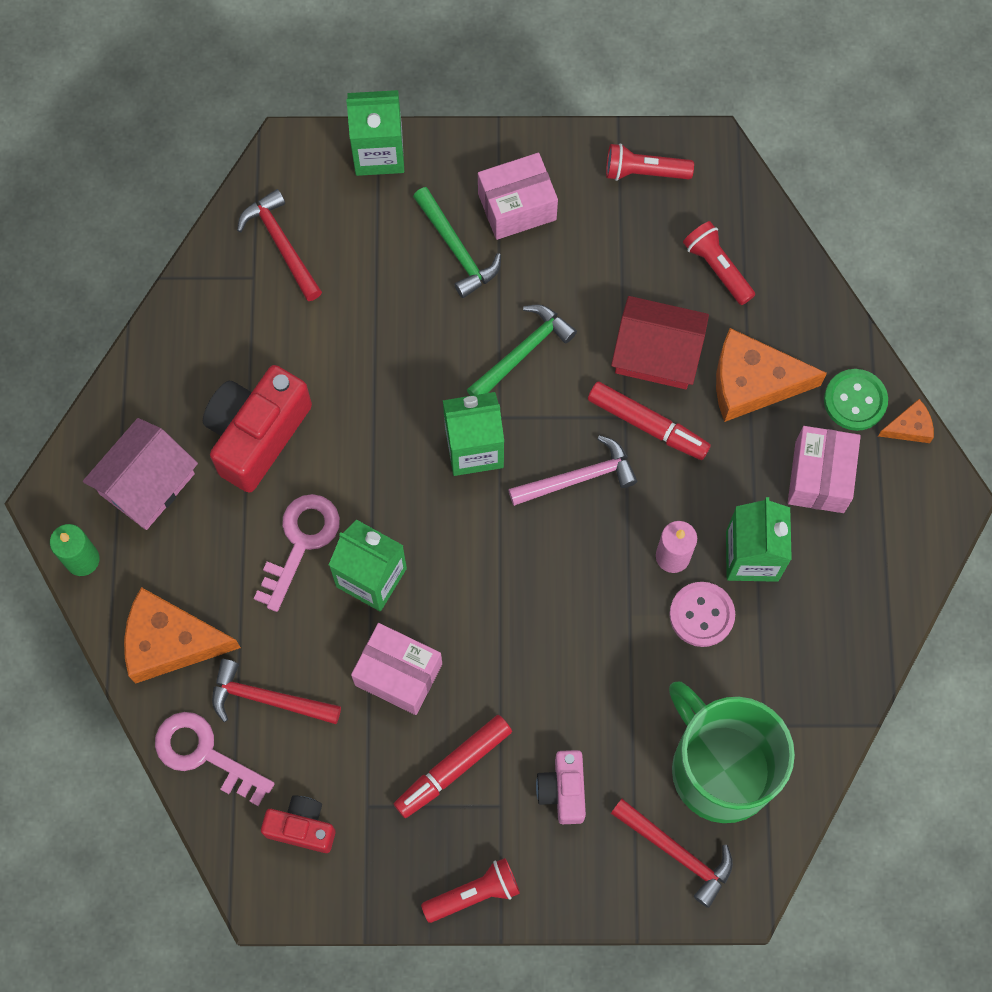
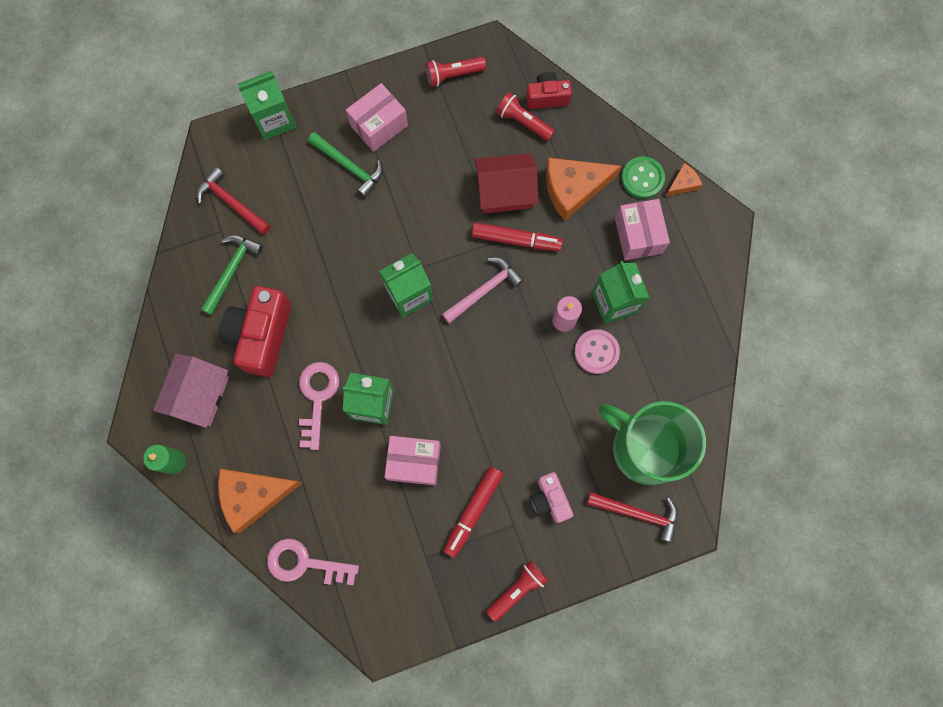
camera: 20 degrees left, 5 degrees up
(267, 699) = (333, 510): red hammer -> none
(302, 827) = (387, 588): red camera -> red camera (547, 97)
(523, 352) = (418, 220): green hammer -> green hammer (232, 271)

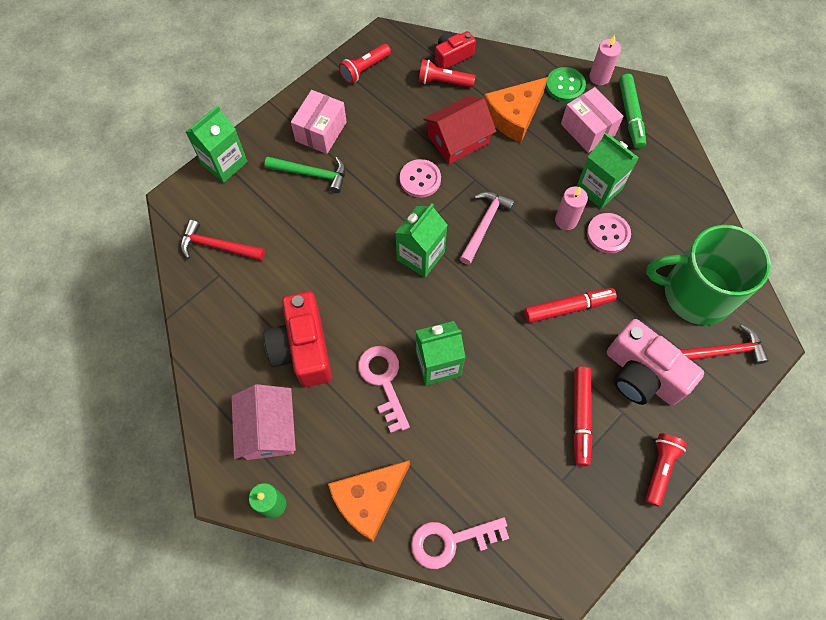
camera: 25 degrees left, 10 degrees down
(232, 271) = (246, 304): green hammer -> none
(414, 462) = (503, 398): pink box -> none
(447, 217) = (420, 179): none -> pink button
(516, 240) = (489, 173): red marker -> red marker (568, 308)
(550, 499) = (641, 375): pink camera -> pink camera, size x1.77
(682, 184) = (599, 77): orange cheese -> pink candle
(690, 239) = (630, 115): none -> green marker

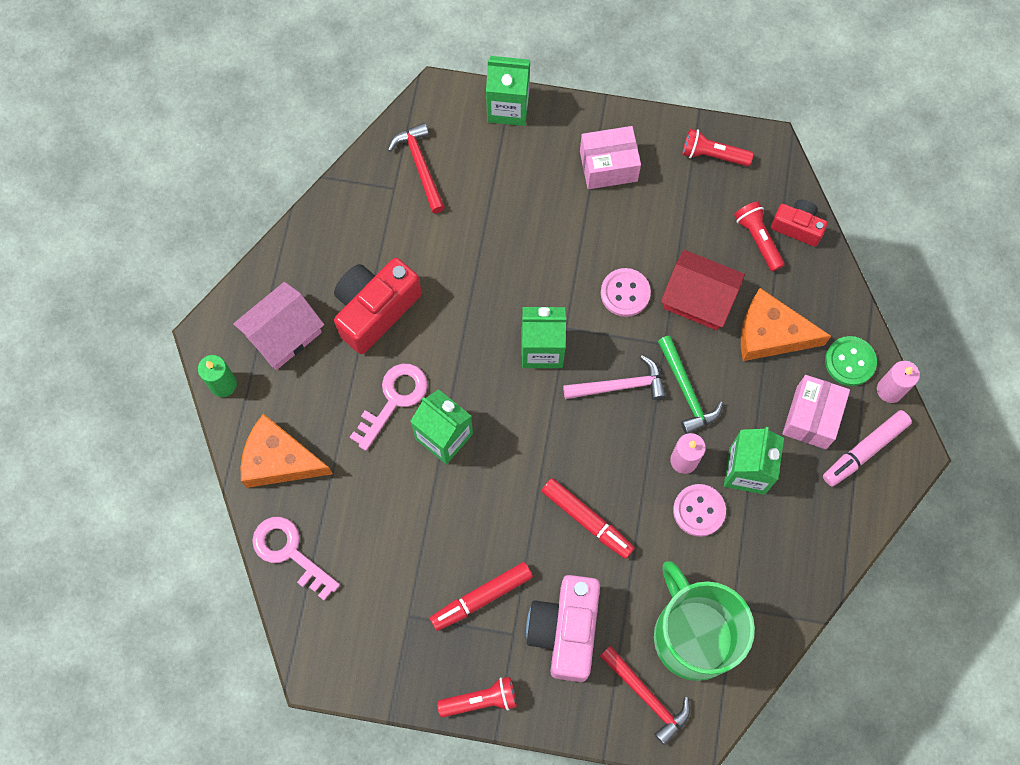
camera: 55 degrees right, 5 degrees up
(312, 174) = (555, 191): green hammer -> green hammer (686, 391)
(630, 115) = (864, 450): green marker -> pink marker

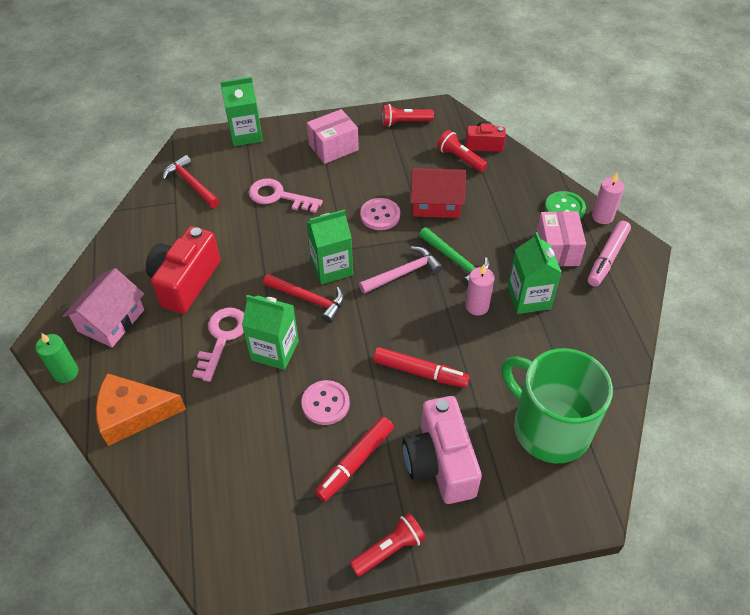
camera: 20 degrees left, 20 degrees down
(289, 552) = (164, 485): pink key -> pink key (278, 196)
(647, 696) = (535, 491): red hammer -> red hammer (308, 299)
(699, 510) = (506, 336): pink button -> pink button (325, 403)
(771, 334) = (499, 209): orange cheese -> none

